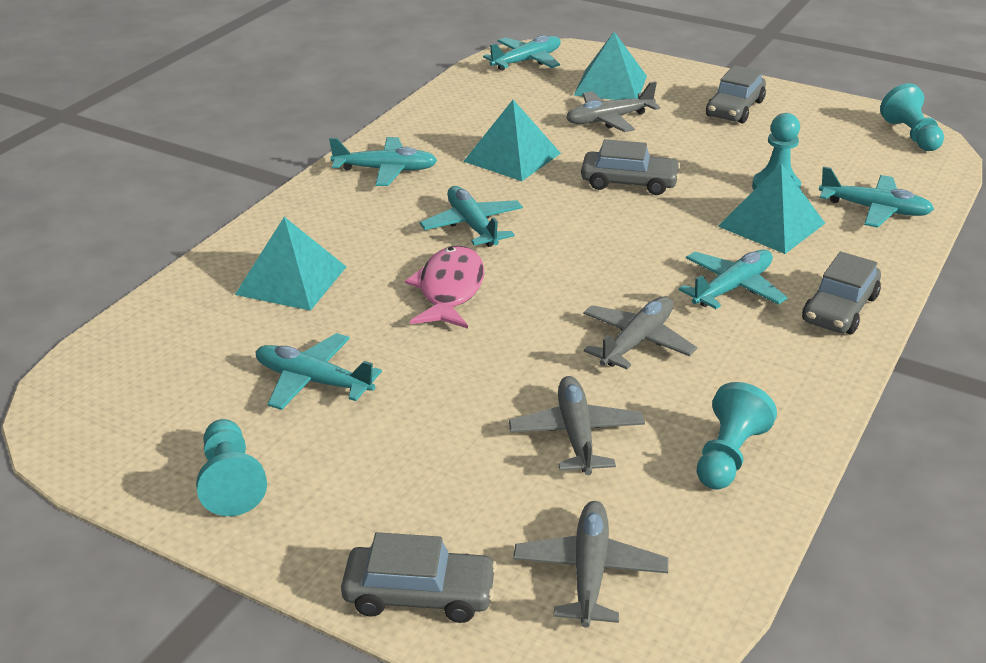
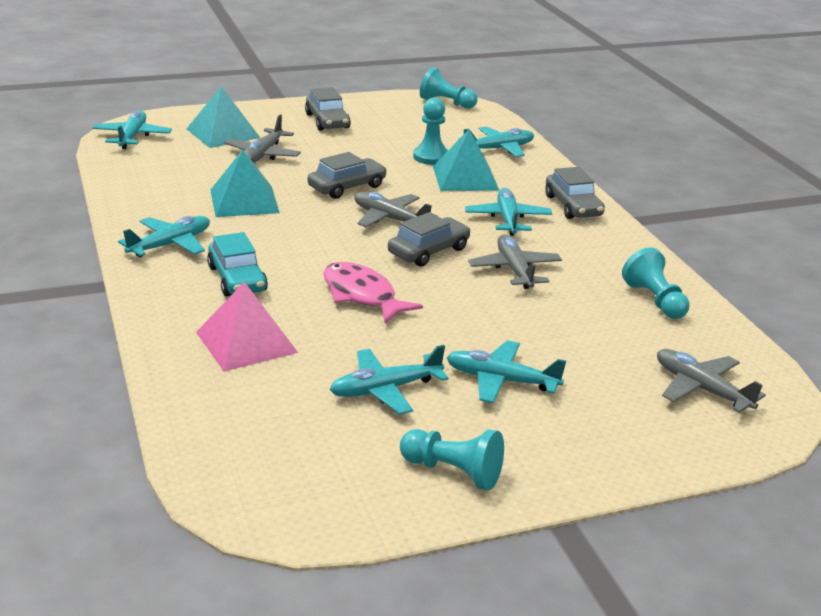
camera: 50 degrees left, 5 degrees down
(291, 280) = (246, 342): turquoise pyramid -> pink pyramid
(380, 224) = (237, 279): none -> turquoise car
(419, 595) = (657, 453): grey car -> grey car (428, 251)
(472, 225) = (301, 252): turquoise plane -> turquoise plane (501, 380)
(576, 434) = (575, 331): grey plane -> grey plane (390, 219)

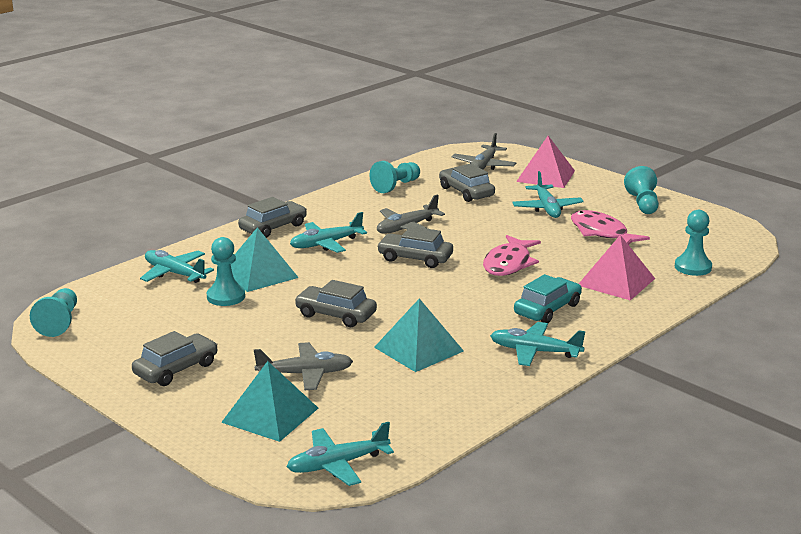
camera: 115 degrees left, 5 degrees down
(217, 413) = (693, 267): none -> turquoise pawn
(385, 389) = (601, 233): turquoise plane -> pink fish
(390, 219) = (378, 283): grey plane -> none
(603, 341) = (466, 192): none -> grey car
(628, 428) = (546, 176): none -> pink pyramid

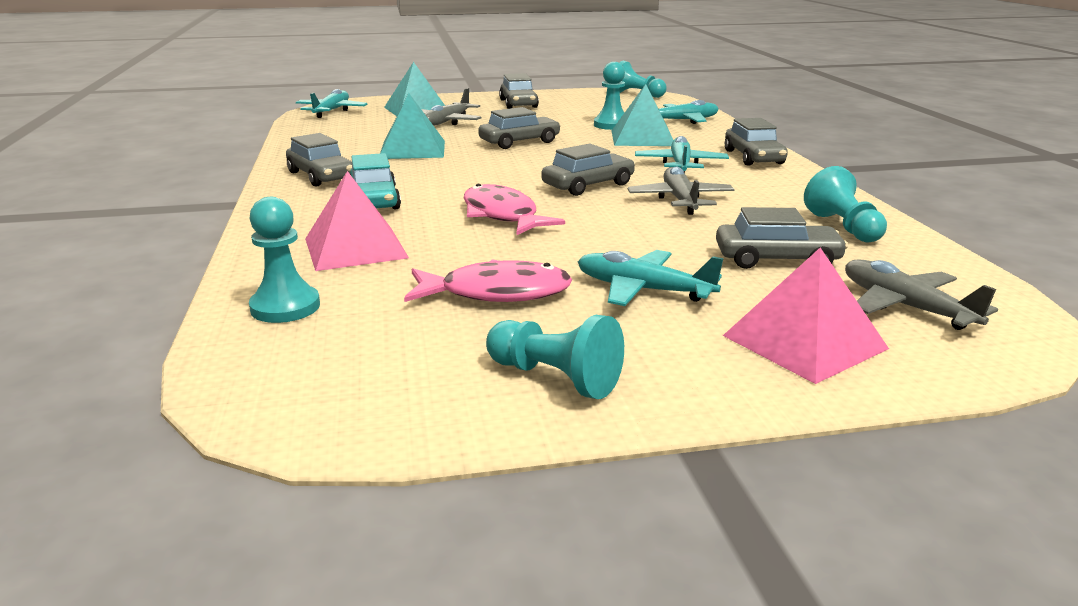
camera: 125 degrees right, 0 degrees up
(534, 351) = (321, 176): turquoise plane -> grey car

